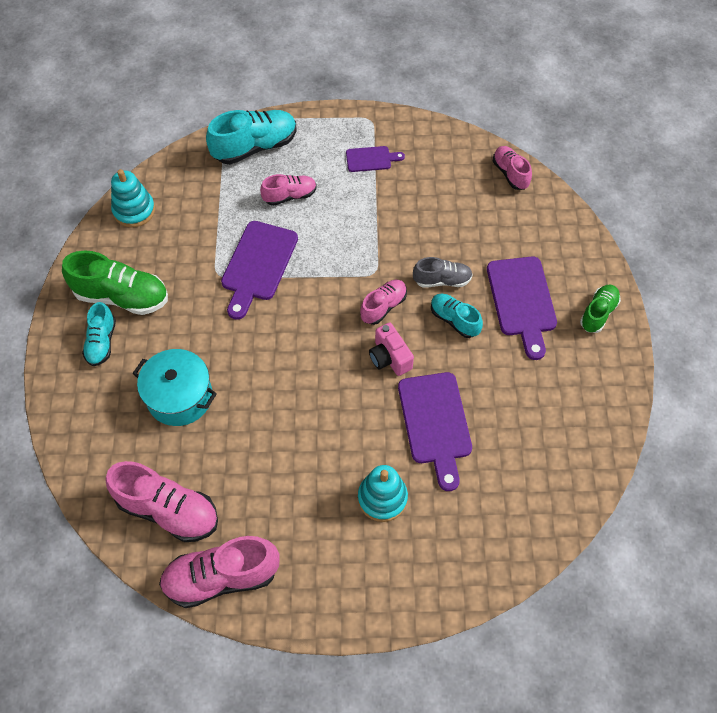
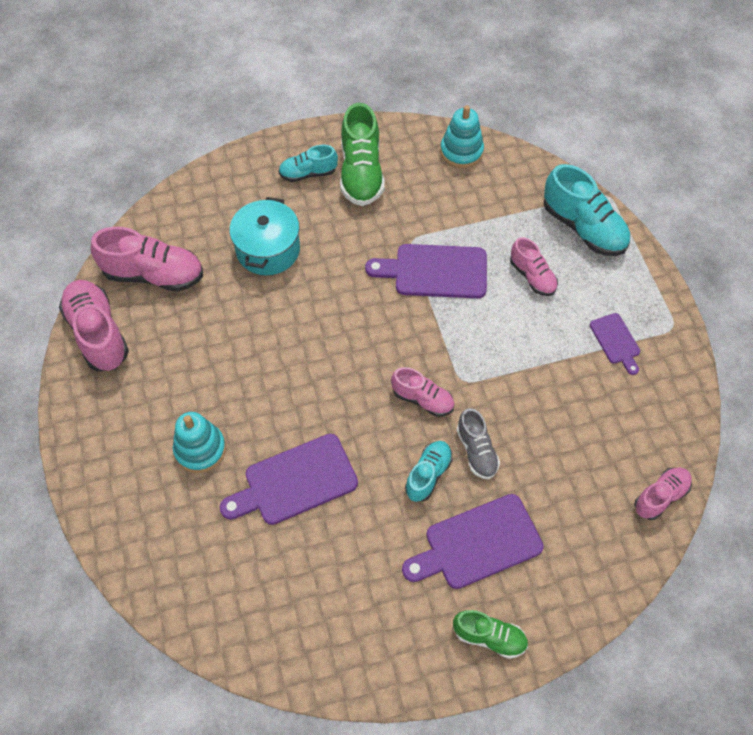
camera: 75 degrees right, 0 degrees up
(168, 510) = (154, 274): pink shoe -> pink shoe turned 90 degrees counterclockwise
(389, 358) = (361, 420): pink camera -> none

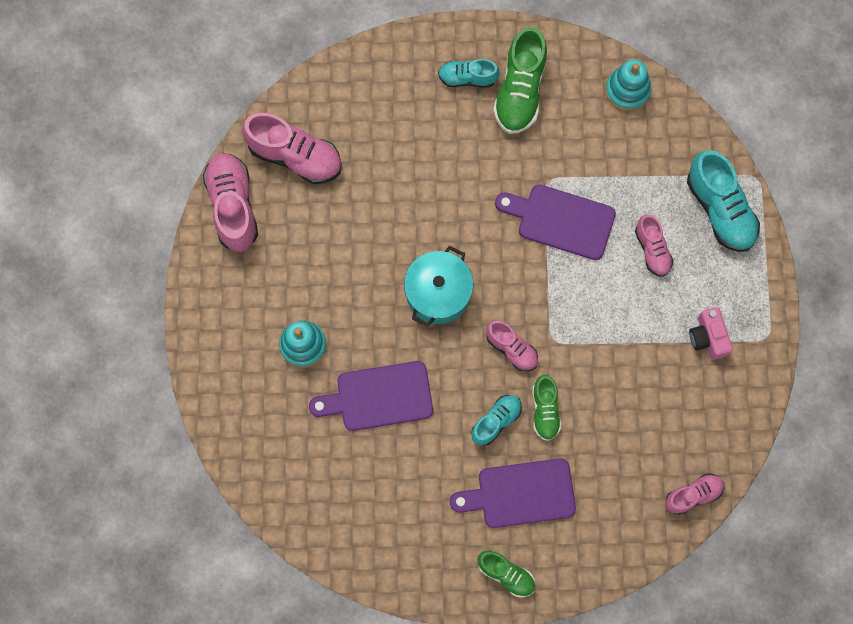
camera: 15 degrees right, 15 degrees up
(268, 249) = (408, 156): turquoise pot -> turquoise pot (438, 293)
(476, 451) = (545, 410): grey shoe -> green shoe
(616, 341) = (708, 337): purple cutting board -> pink camera

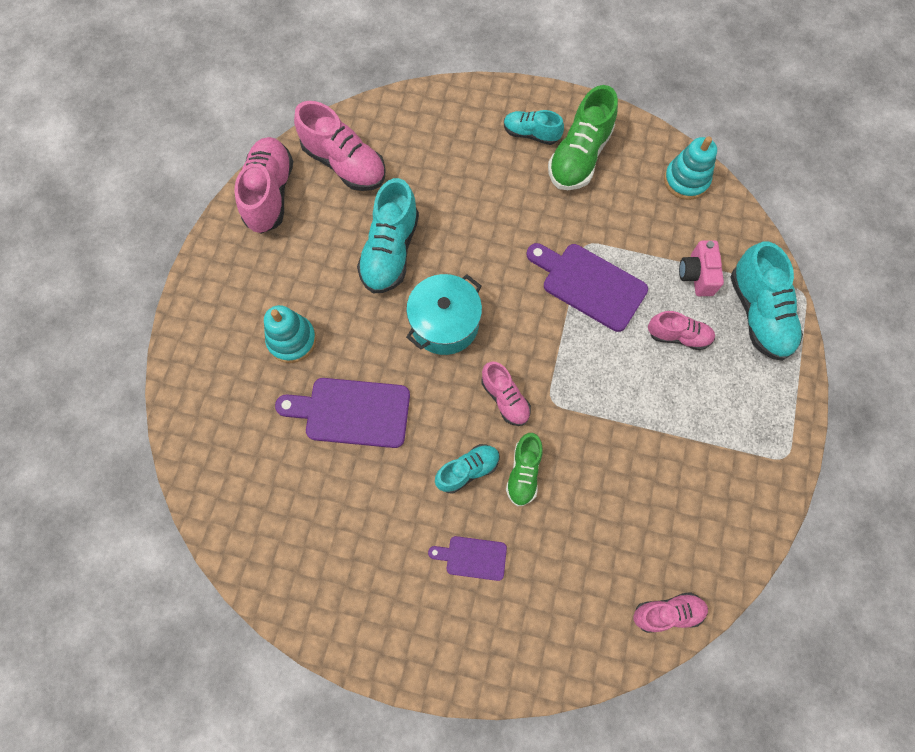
camera: 15 degrees right, 5 degrees down
(367, 235) = (390, 251): none -> turquoise shoe
(506, 574) = (431, 646): green shoe -> none
(520, 494) = (472, 557): purple cutting board -> purple cutting board, size x0.55
(652, 249) = (678, 336): pink shoe -> pink shoe turned 75 degrees counterclockwise
(708, 337) = (719, 441): pink camera -> pink camera (697, 275)

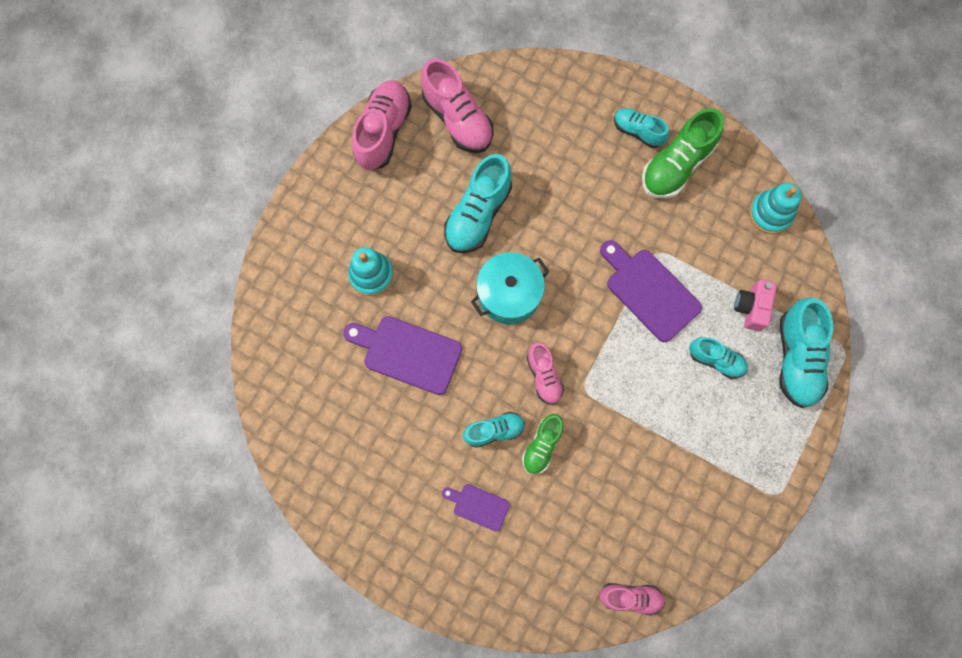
camera: 15 degrees right, 5 degrees up
(678, 336) = (716, 360): pink shoe -> turquoise shoe

